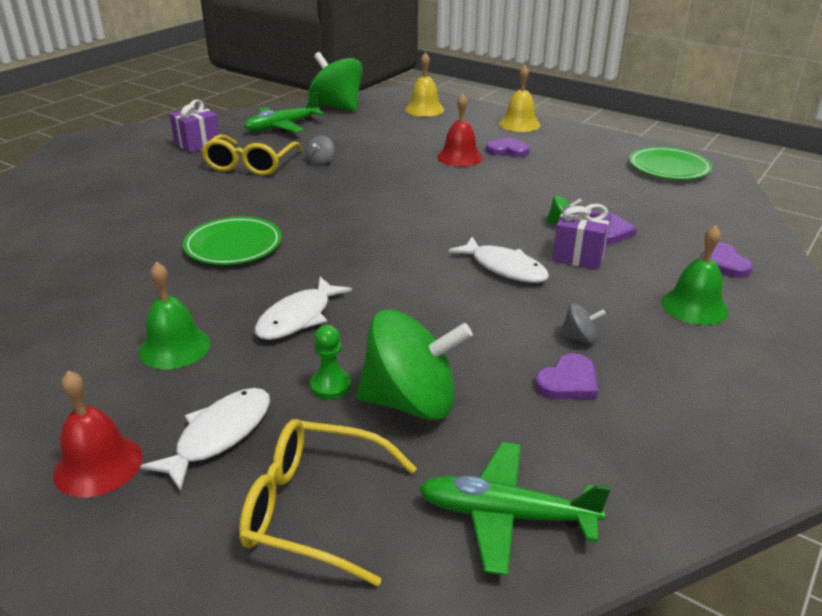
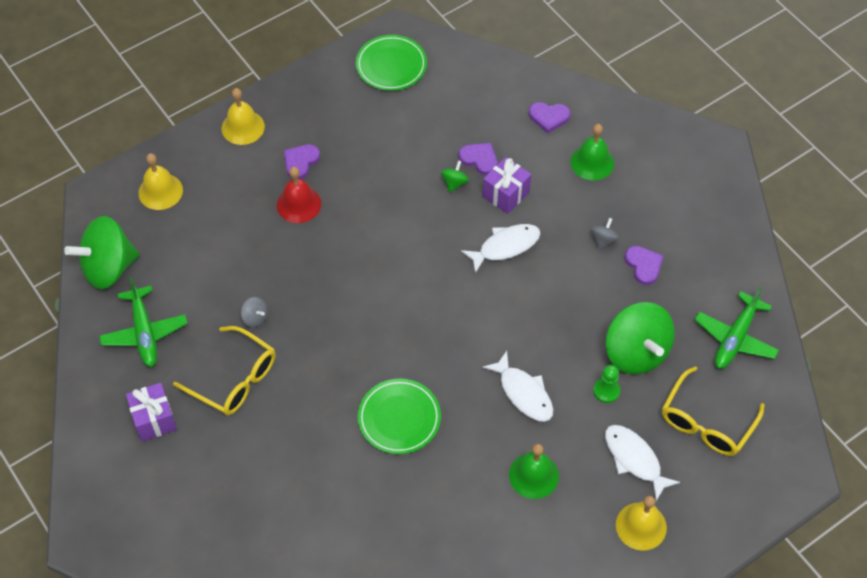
camera: 70 degrees left, 25 degrees up
(98, 465) = (641, 526): red bell -> yellow bell
(411, 402) = (636, 352): green spinning top -> green spinning top turned 135 degrees clockwise

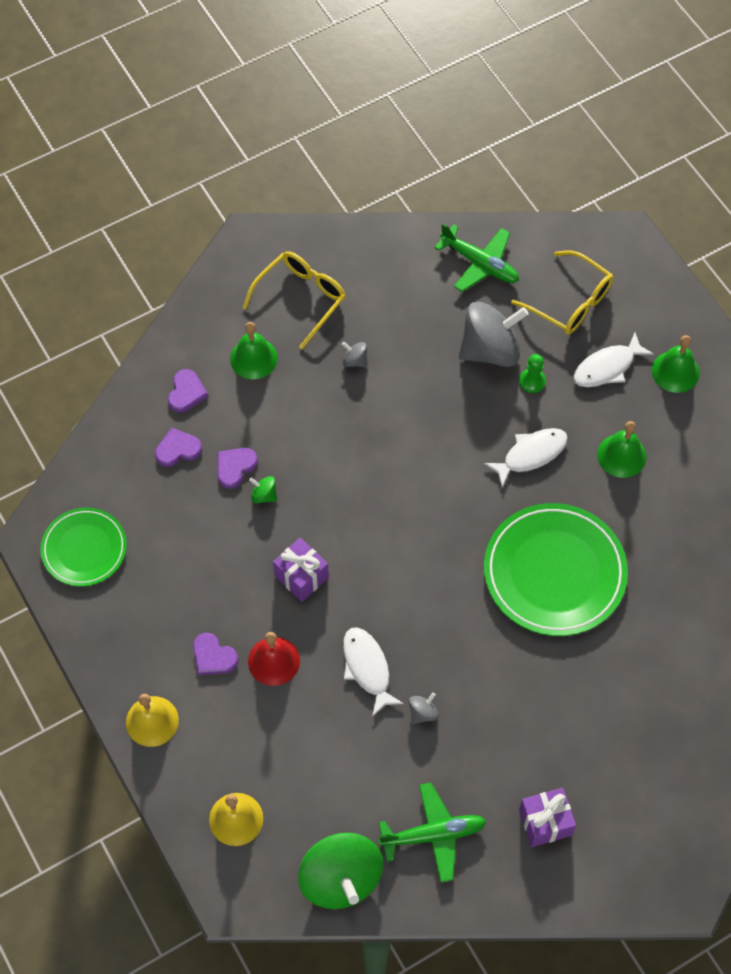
camera: 85 degrees left, 5 degrees up
(235, 379) = (499, 736): yellow glasses -> yellow glasses (301, 298)
(399, 418) = (554, 572): green plate -> green plate, size x1.66
(505, 246) = (353, 453): white fish -> white fish (367, 668)
(506, 194) = (285, 446): purple gift -> purple gift (301, 577)
(636, 352) = (490, 350): green spinning top -> grey spinning top
(641, 526) = (675, 371): yellow bell -> green bell
(643, 265) = (389, 329): purple heart -> purple heart (178, 449)

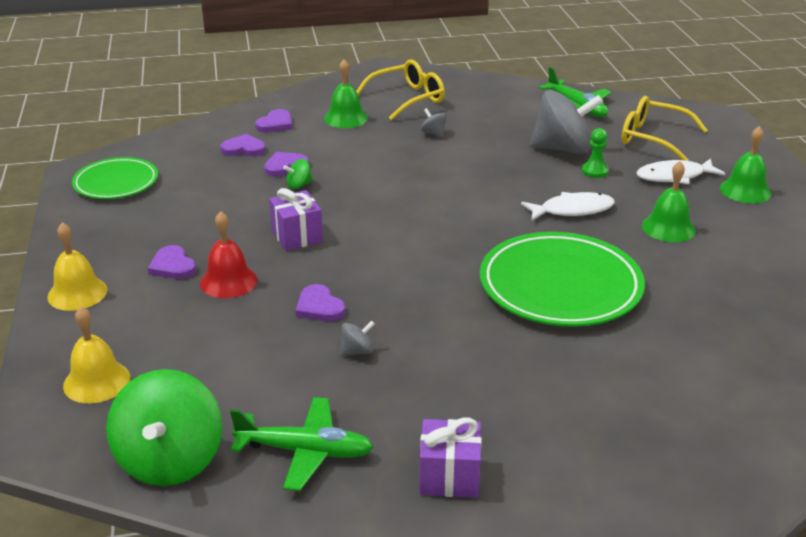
camera: 20 degrees right, 30 degrees down
(264, 495) = (299, 185): green spinning top -> green spinning top turned 75 degrees counterclockwise
(367, 668) = (319, 307): white fish -> purple heart
(570, 302) = (652, 138): yellow glasses -> yellow glasses turned 150 degrees clockwise

